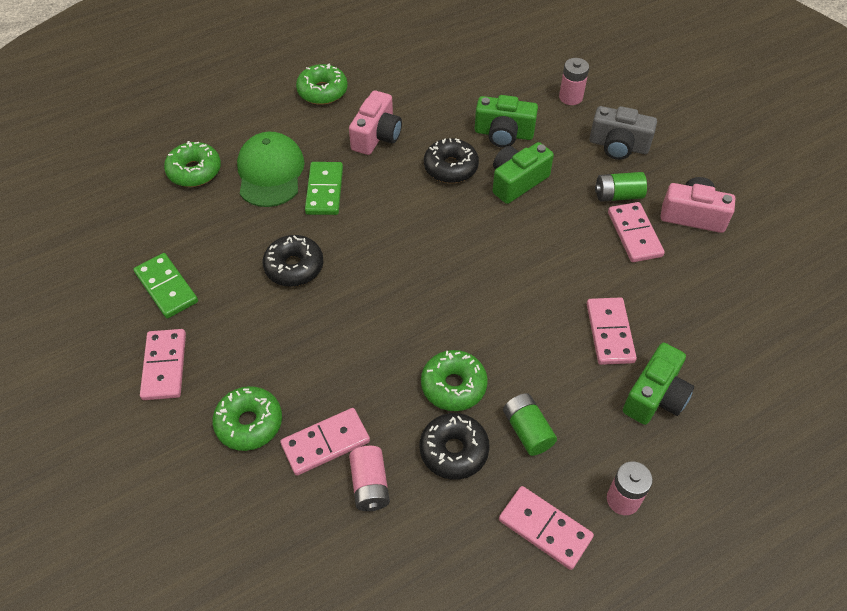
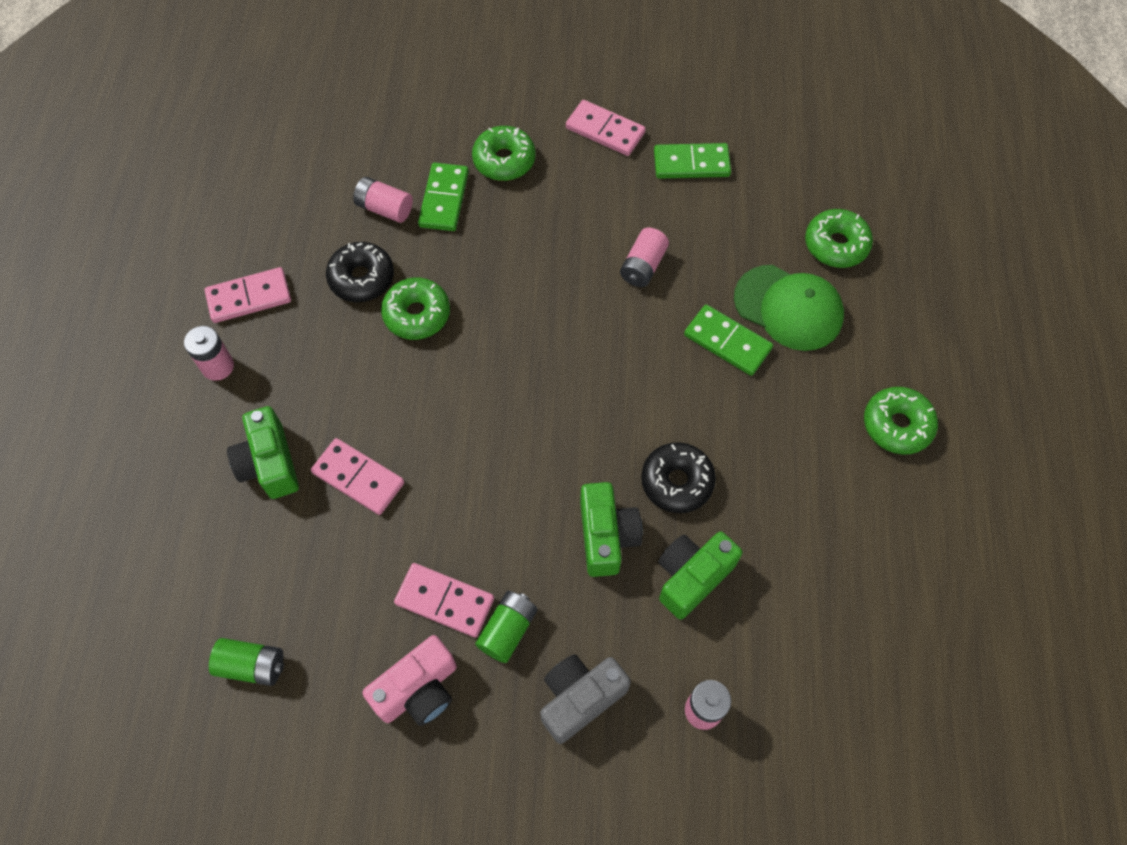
camera: 125 degrees right, 10 degrees up
(294, 267) = (643, 266): black donut -> pink battery
(325, 443) = (444, 199): pink domino -> green domino
(376, 136) = (779, 438): pink camera -> none
(527, 430) = (331, 341): green battery -> green battery (252, 665)

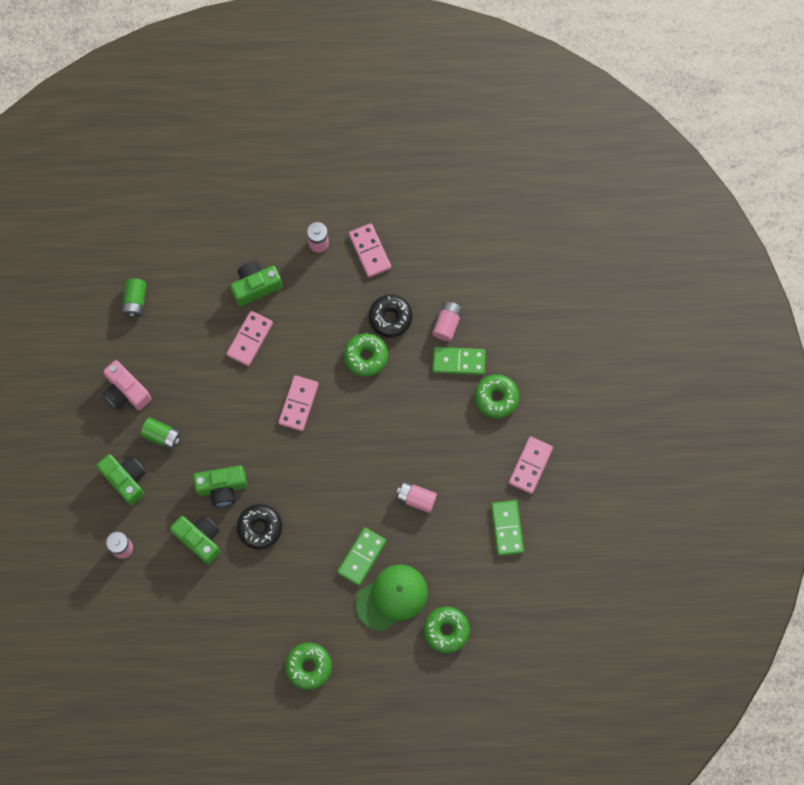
camera: 85 degrees right, 10 degrees up
(445, 601) = (177, 399): pink domino -> pink domino (298, 404)
(580, 698) = (126, 479): grey camera -> green camera
(788, 308) = (391, 597): green cap -> green cap turned 150 degrees counterclockwise

